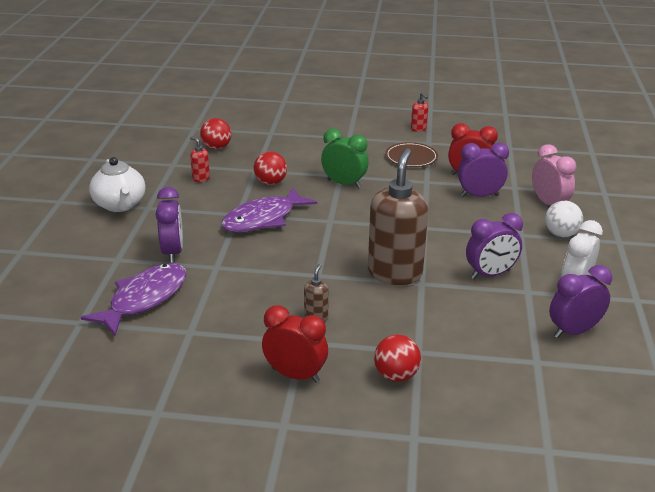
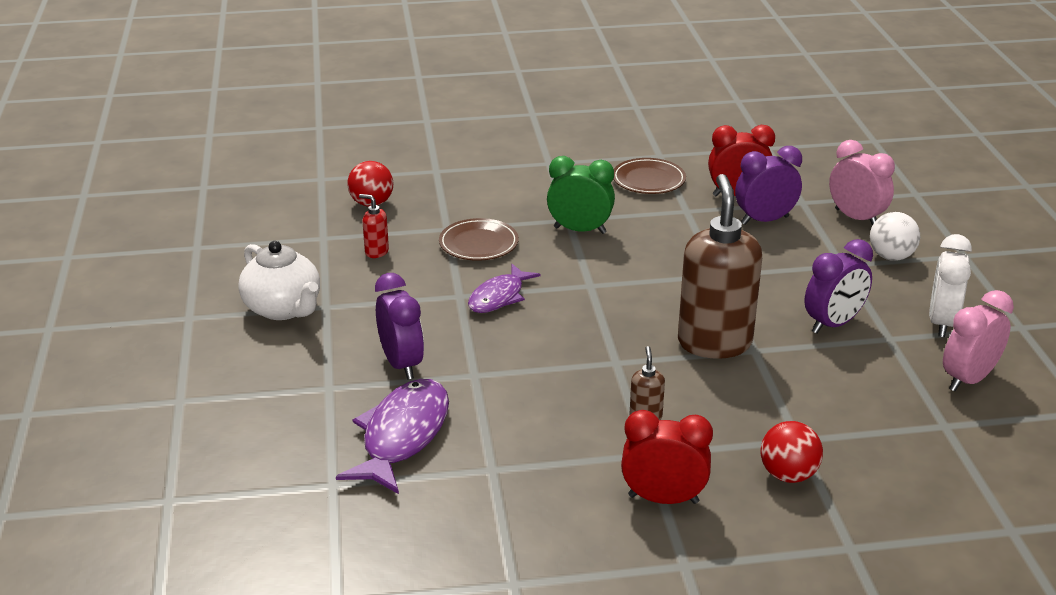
camera: 15 degrees left, 0 degrees up
(263, 219) = (499, 297): purple fish -> purple fish, size x0.64
(270, 183) = (478, 244): red ball -> brown plate
(418, 129) = (636, 137): red soap dispenser -> none
(573, 331) = (968, 379): purple clock -> pink clock

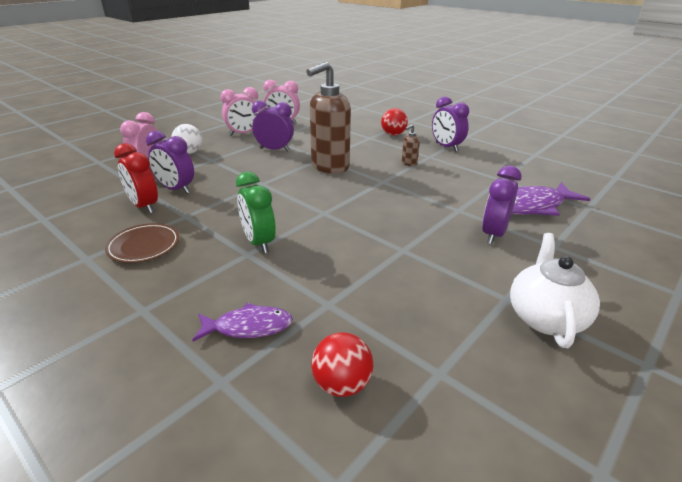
camera: 130 degrees left, 0 degrees up
(376, 252) = (412, 320): red soap dispenser -> none
(478, 244) = (331, 275): brown plate -> none
(499, 297) = (382, 235): purple fish -> purple fish (248, 327)
(663, 499) = (446, 147): red clock -> purple clock
(942, 323) = (243, 133): white clock -> pink clock

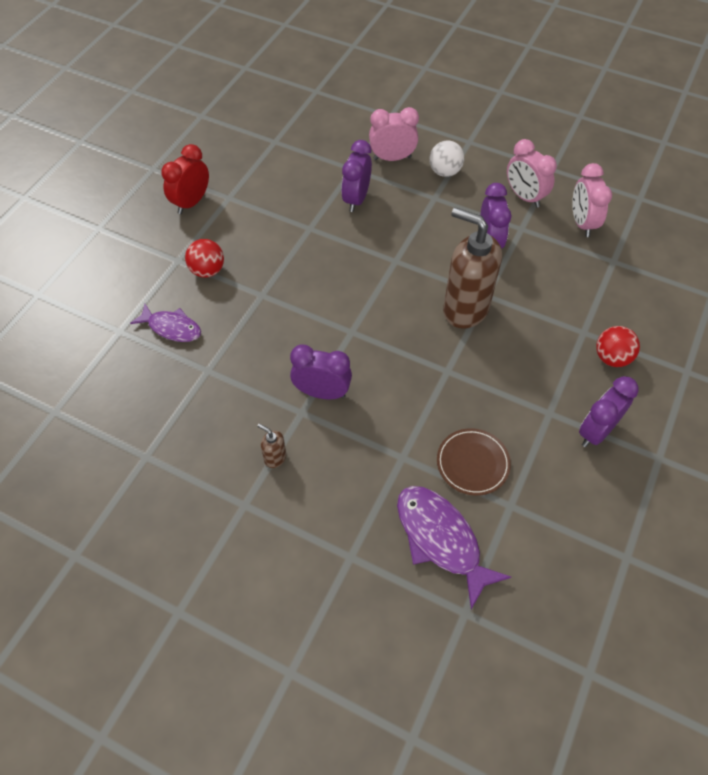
camera: 75 degrees right, 25 degrees up
(144, 206) = (316, 192): red clock -> red clock (191, 202)
(144, 246) = (254, 222): brown plate -> brown plate (472, 463)
(248, 327) = (172, 328): purple fish -> purple fish turned 45 degrees counterclockwise
(259, 242) = (281, 297): green clock -> none
(342, 384) = (127, 398): red ball -> red ball (207, 270)
(409, 163) = (514, 391): brown soap dispenser -> brown soap dispenser (275, 458)
(493, 234) = (357, 494): purple clock -> purple clock (322, 392)
(545, 317) = (224, 536): white teapot -> none

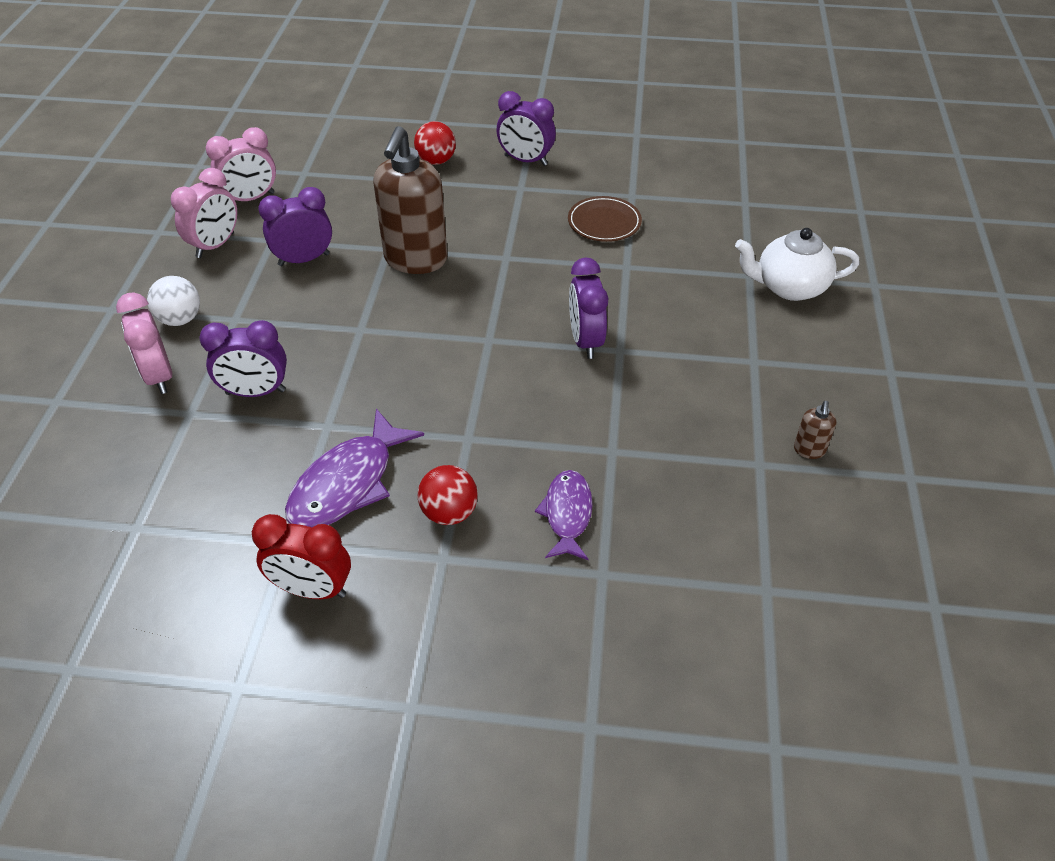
camera: 110 degrees left, 10 degrees down
(275, 458) = (687, 354): brown soap dispenser -> brown soap dispenser (809, 450)
(320, 585) = (789, 287): none -> white teapot
(441, 539) = (692, 227): purple fish -> purple fish (348, 484)

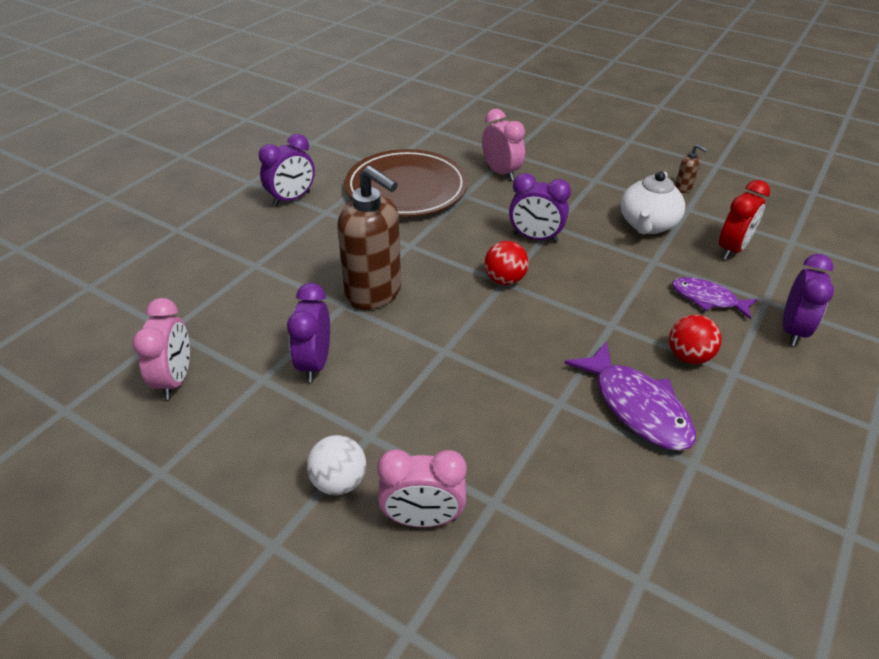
camera: 65 degrees left, 5 degrees down
(215, 245) = (232, 426): pink clock -> pink clock (501, 172)
(256, 392) = (490, 443): purple clock -> purple clock (792, 330)
(312, 589) = (750, 458): red clock -> red clock (732, 249)
(436, 161) = (242, 243): red ball -> red ball (504, 280)
(604, 222) = (406, 188): brown plate -> brown plate, size x1.97
(789, 287) = (532, 144): white teapot -> white teapot (647, 225)

